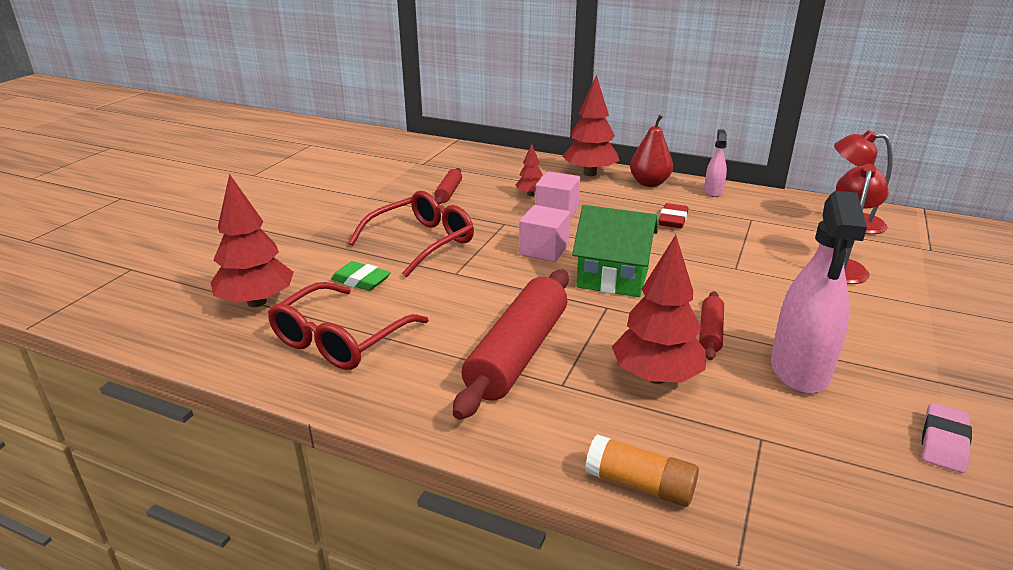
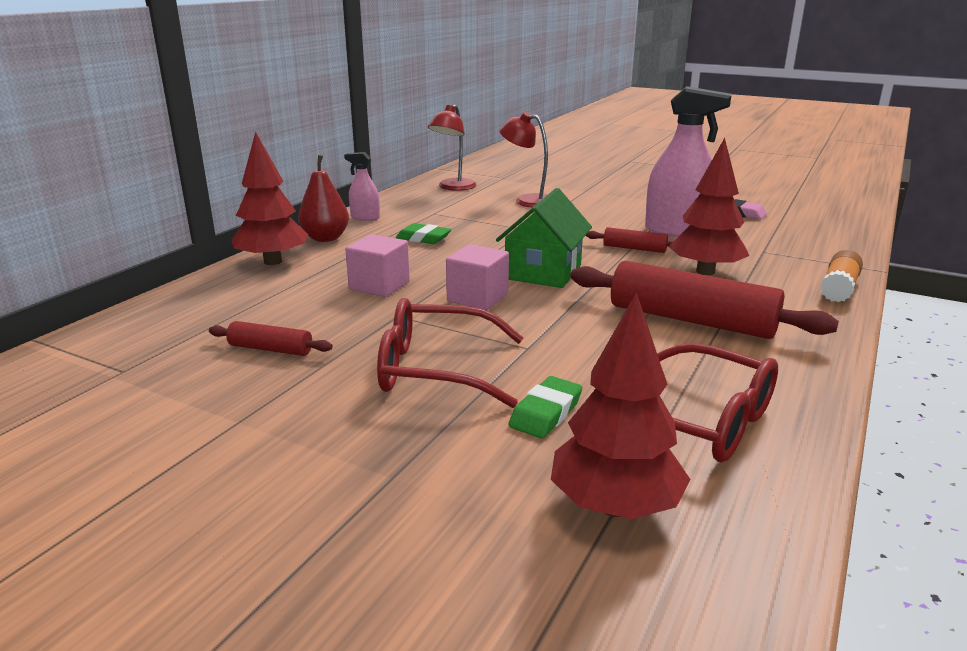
camera: 85 degrees left, 5 degrees down
(421, 242) = (436, 369): red glasses -> red glasses turned 45 degrees counterclockwise
(530, 194) = (316, 296): red tree -> none
(673, 220) = (423, 238): red eraser -> green eraser

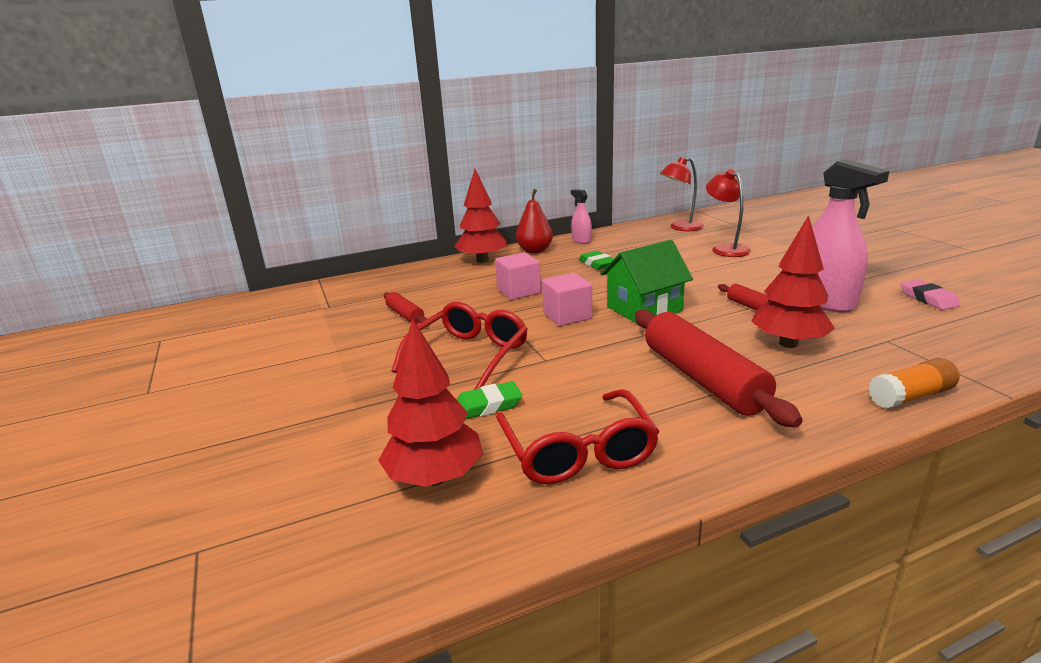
camera: 40 degrees right, 0 degrees up
(436, 369) = (469, 355): red glasses -> red glasses turned 75 degrees clockwise

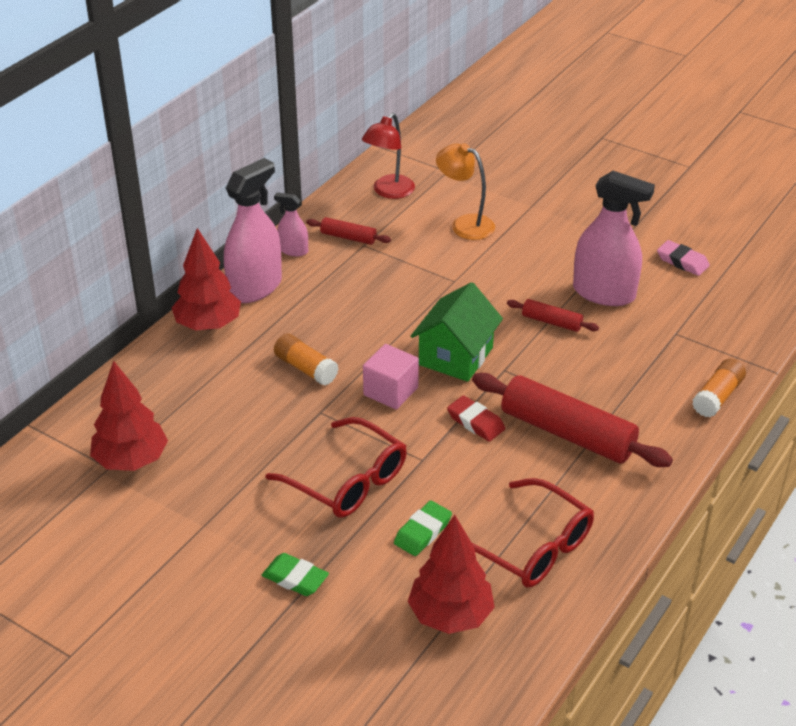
camera: 35 degrees left, 15 degrees up
(405, 315) = (218, 449): red rolling pin -> red rolling pin (348, 237)
(469, 355) = (347, 481): red glasses -> red glasses turned 135 degrees clockwise
(519, 291) = (305, 368): pink cube -> orange glue stick
(534, 251) = (255, 287): red pear -> pink spray bottle
(597, 264) = (350, 293): green eraser -> green eraser (295, 578)
(619, 349) = (475, 422): none -> red eraser
(725, 249) = (465, 224): red lamp -> orange lamp
(788, 343) = (606, 364): red tree -> red tree (131, 461)

